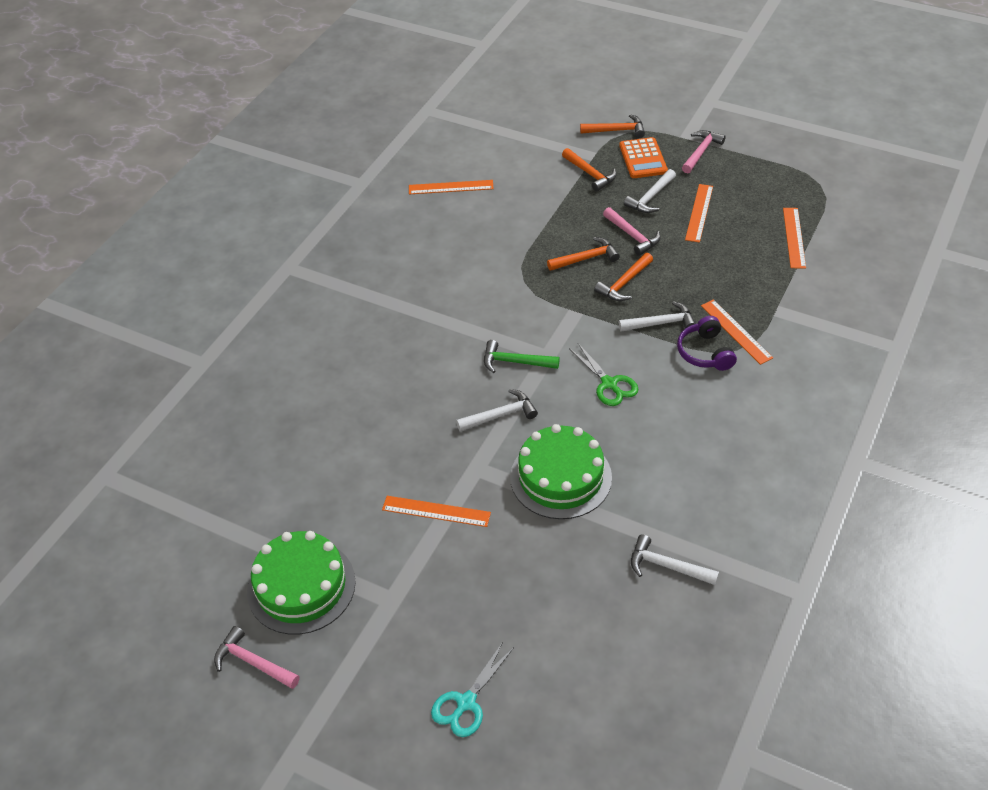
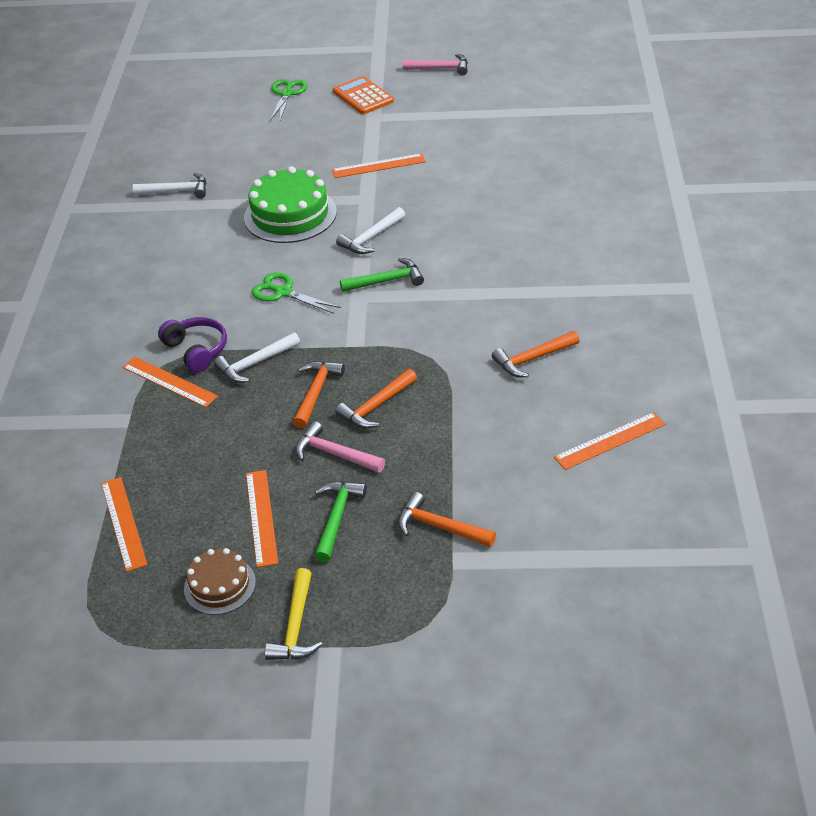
camera: 155 degrees right, 5 degrees down
(301, 586) = (443, 104): green cake -> none
(466, 703) = (287, 94): turquoise scissors -> green scissors
(616, 130) = (445, 622): orange hammer -> orange hammer (532, 359)
(643, 159) = (378, 581): orange calculator -> orange calculator (363, 96)
(650, 198) = (337, 518): white hammer -> green hammer
(701, 152) = (296, 626): pink hammer -> yellow hammer
(739, 184) = (219, 585): none -> brown cake

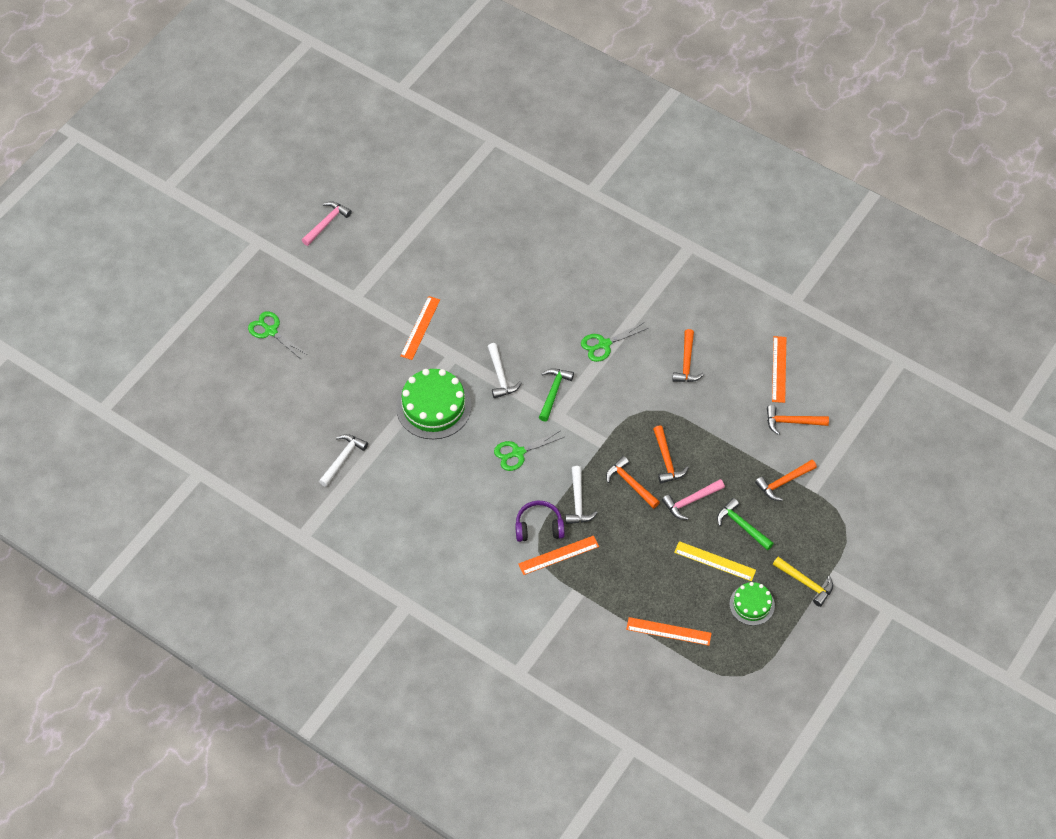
camera: 60 degrees left, 15 degrees up
(219, 585) = (752, 604): brown cake -> green cake
(261, 517) = (715, 561): orange ruler -> yellow ruler
(363, 96) = (320, 288): orange calculator -> none
(489, 287) = (604, 344): none -> green scissors
(541, 491) = (792, 422): none -> orange hammer

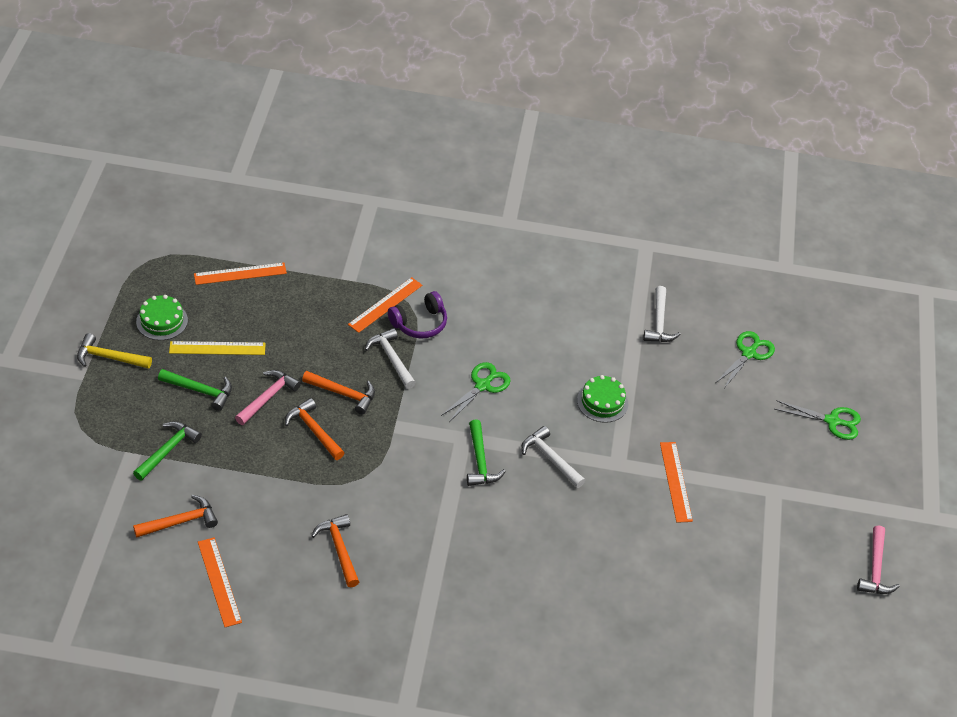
camera: 150 degrees right, 10 degrees down
(433, 406) = (602, 402): green cake -> green cake, size x0.57
(604, 344) = (451, 537): green scissors -> green scissors (749, 353)
(783, 482) = (168, 450): orange hammer -> green hammer

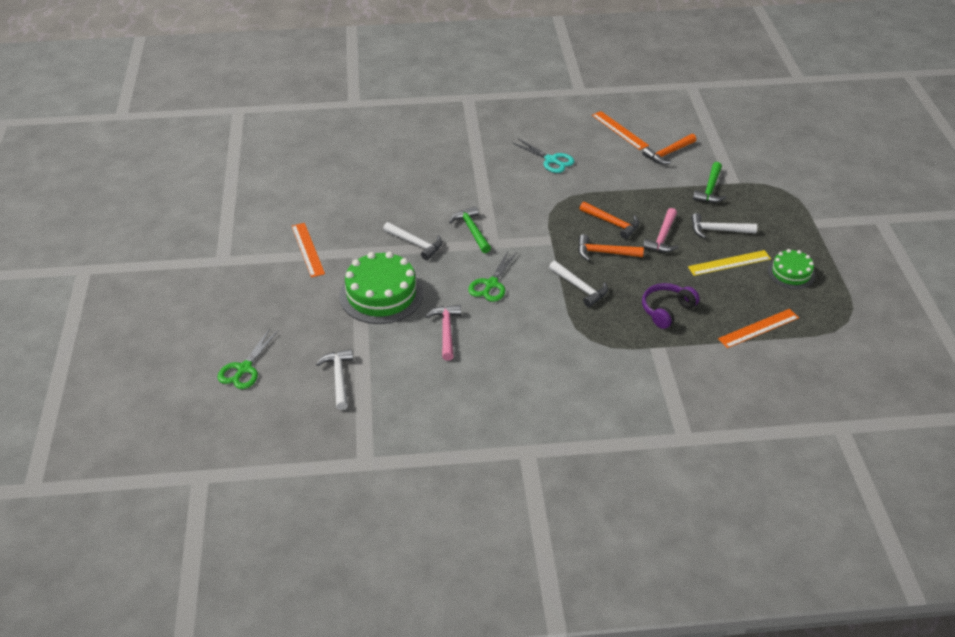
camera: 170 degrees right, 5 degrees down
(109, 357) = (807, 237): yellow hammer -> none
(200, 391) = (718, 230): green hammer -> white hammer
(339, 549) = (551, 160): orange hammer -> turquoise scissors
(385, 305) = (610, 332): orange ruler -> none
(419, 323) = (570, 323): purple headphones -> purple headphones (666, 310)
(602, 402) = (381, 294): green cake -> green cake, size x1.76
(832, 421) = (164, 325): green scissors -> none
(875, 569) = (141, 225): pink hammer -> pink hammer (446, 331)

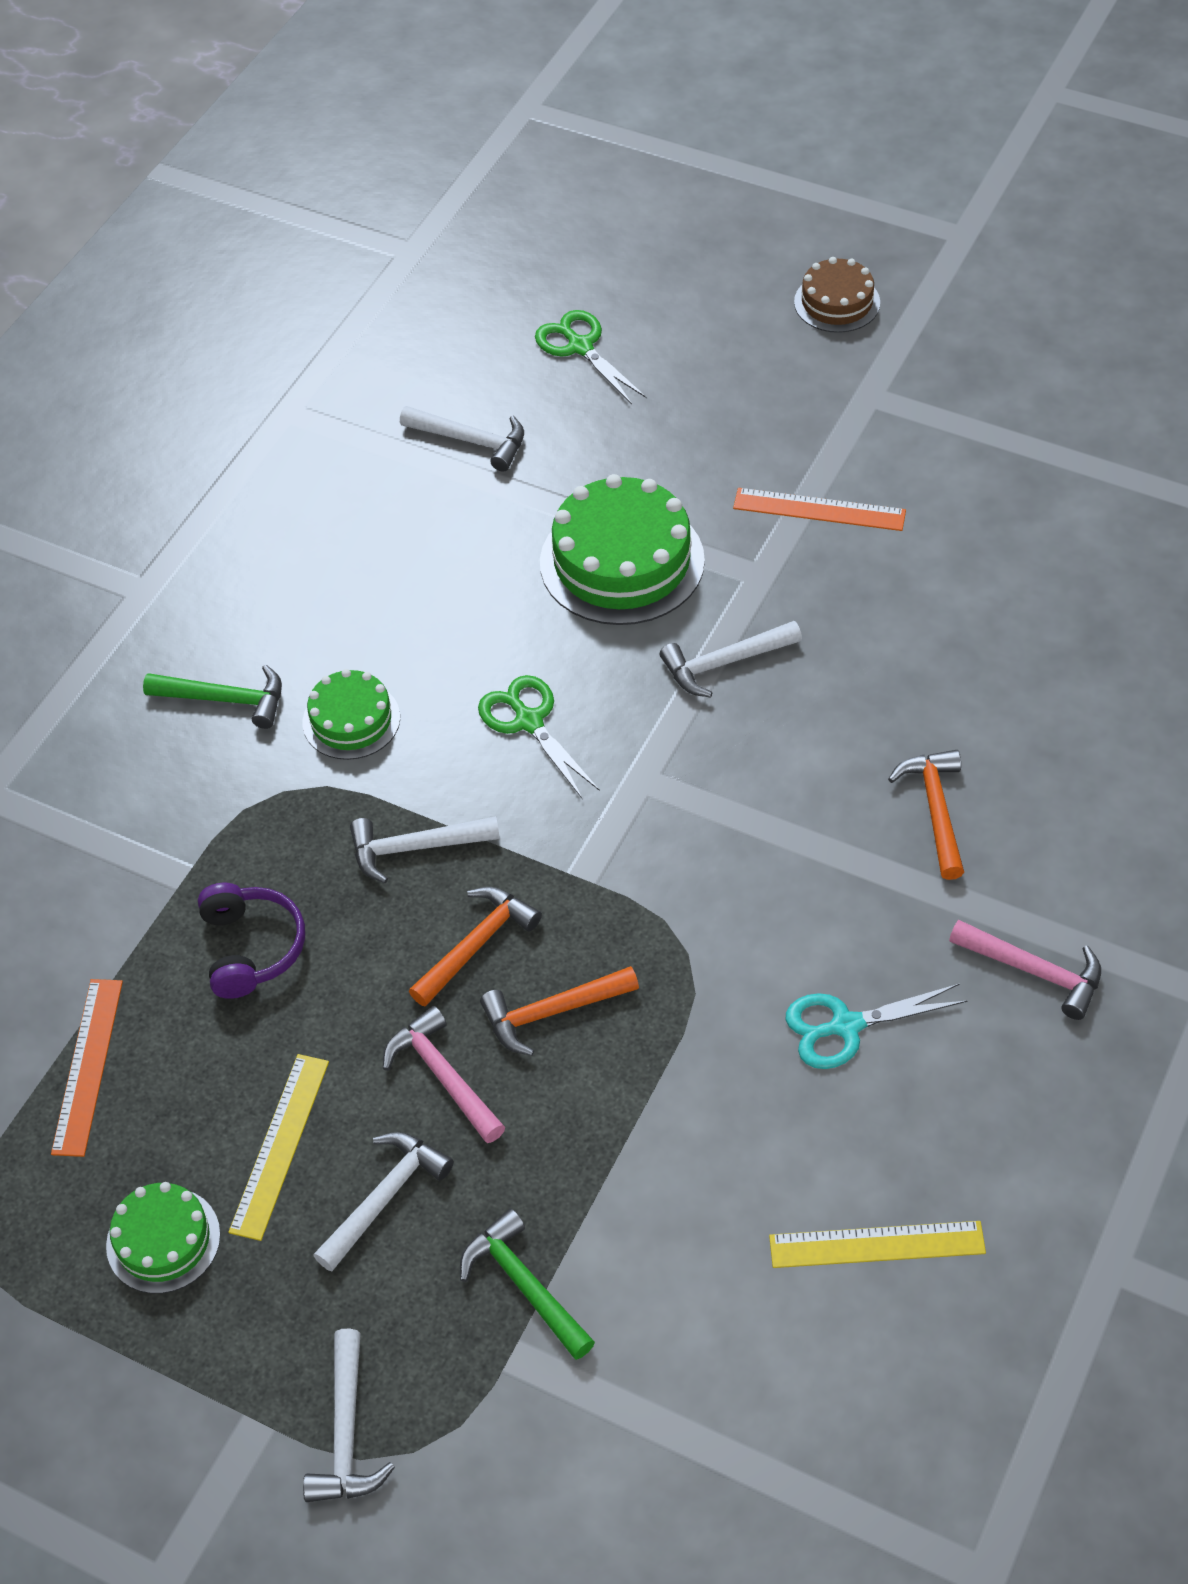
camera: 125 degrees right, 10 degrees up
(160, 292) = (837, 302): none -> brown cake
(446, 331) = (465, 608): pink hammer -> pink hammer (1035, 971)
(472, 230) = (702, 765): green hammer -> green hammer (226, 699)
(537, 337) = (351, 720): none -> green cake
(619, 130) = (877, 1244): orange ruler -> yellow ruler
(668, 153) = (714, 1291): orange hammer -> orange hammer (935, 810)
(795, 204) = (346, 1433): none -> white hammer

